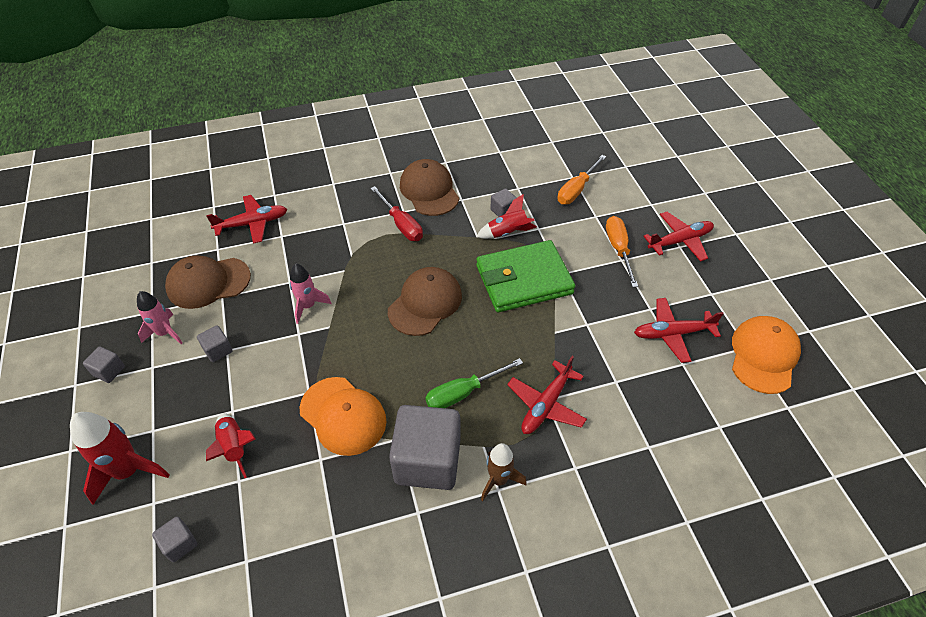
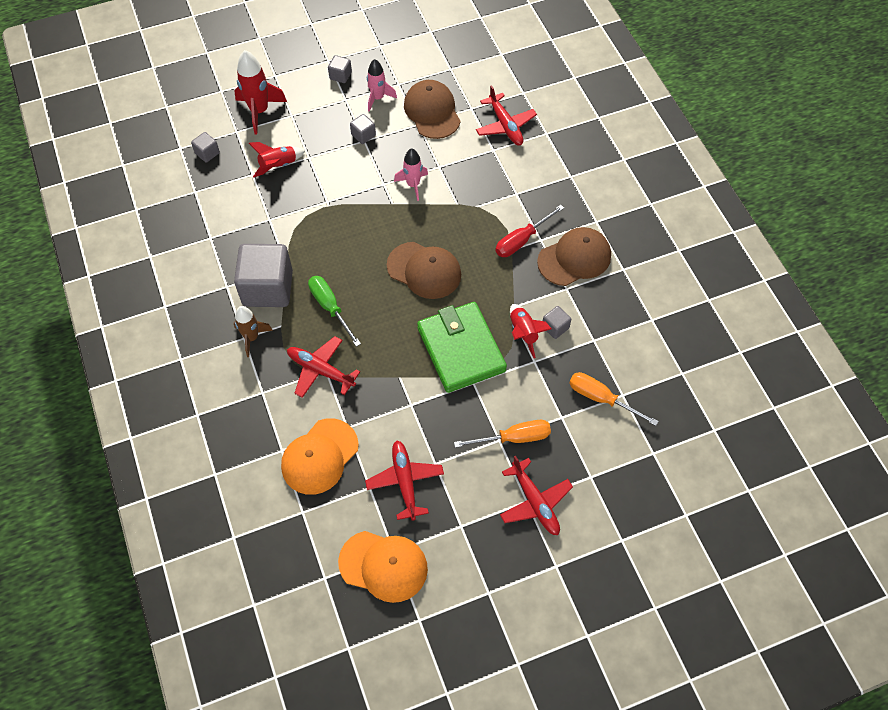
camera: 85 degrees right, 10 degrees up
(343, 416) = (306, 227): orange cap -> orange cap (319, 456)

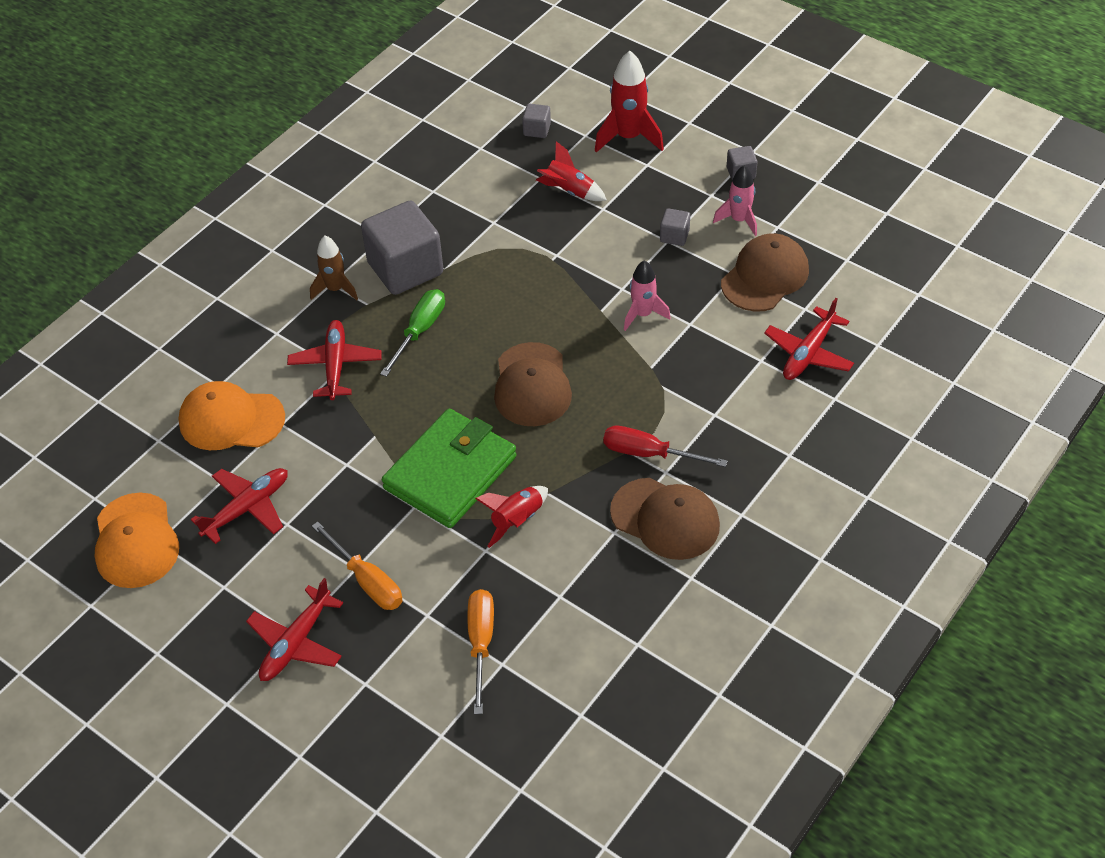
camera: 60 degrees right, 10 degrees down
(555, 327) = (548, 548): grey cube -> none

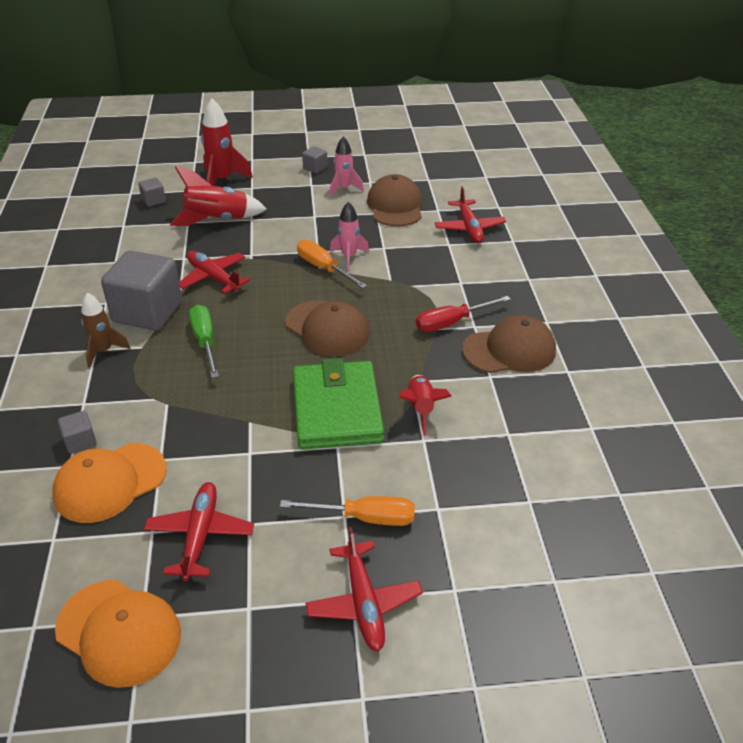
camera: 45 degrees left, 10 degrees down
(335, 365) = (161, 396): red plane -> red plane (213, 278)
(480, 643) = (498, 499): orange screwdriver -> orange screwdriver (323, 268)
(569, 191) = (217, 220): red rocket -> red rocket, size x1.54
(674, 236) = (315, 212): grey cube -> grey cube (80, 442)

